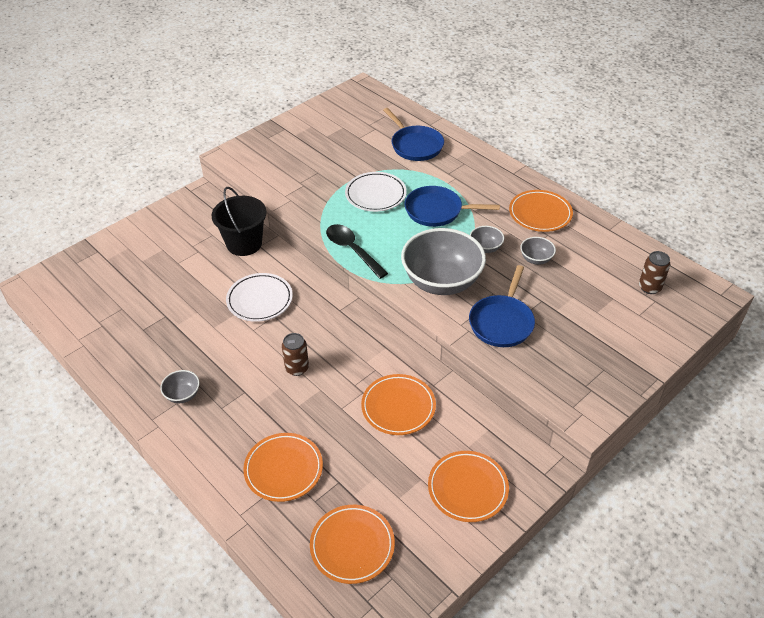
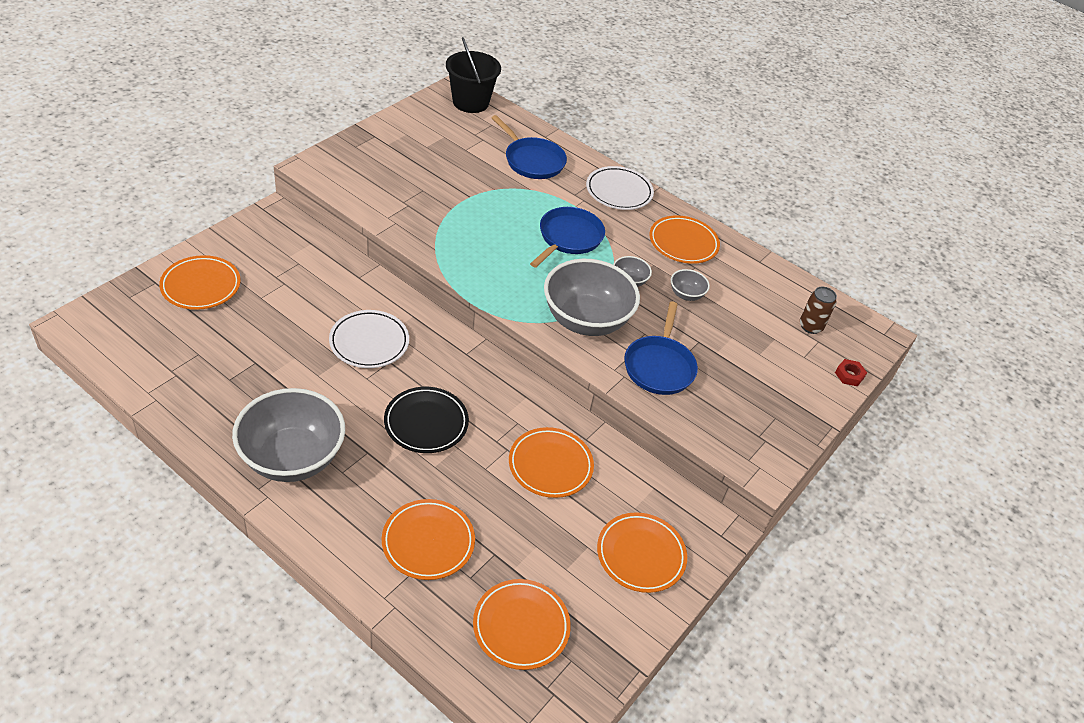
camera: 15 degrees left, 0 degrees up
(132, 254) = (201, 286): none -> orange plate
(183, 395) = (292, 458): grey bowl -> grey bowl, size x2.31
(244, 243) = (340, 274): black bucket -> black bucket (470, 102)
(297, 368) = (426, 423): brown can -> black plate
(352, 250) = (478, 283): black spoon -> none
(375, 195) = (495, 218): white plate -> white plate (619, 191)
(437, 211) = (568, 238): blue pan -> blue pan turned 120 degrees clockwise
(681, 332) = (849, 375): none -> red nut

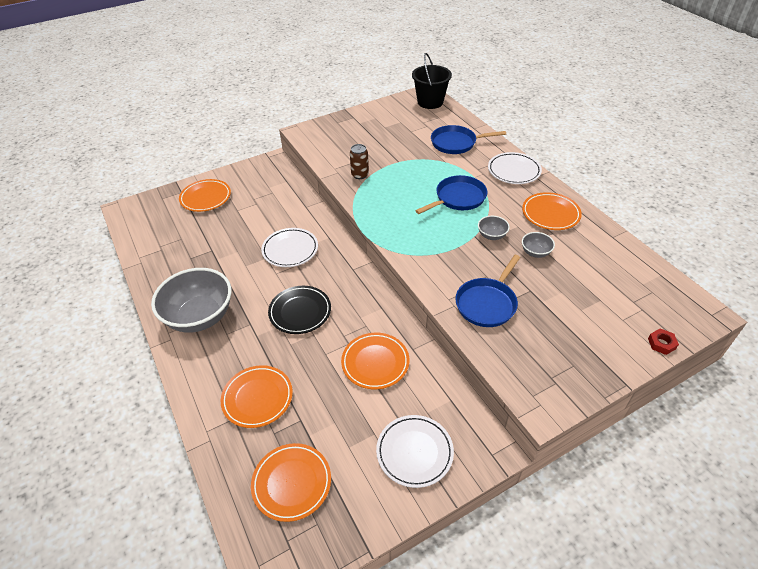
camera: 30 degrees right, 0 degrees up
(532, 161) = (456, 143): blue pan -> blue pan turned 105 degrees clockwise
(585, 320) = (443, 258): grey bowl -> none
(640, 555) = (414, 452): orange plate -> white plate
(810, 326) = (639, 296): brown can -> brown can (360, 175)

